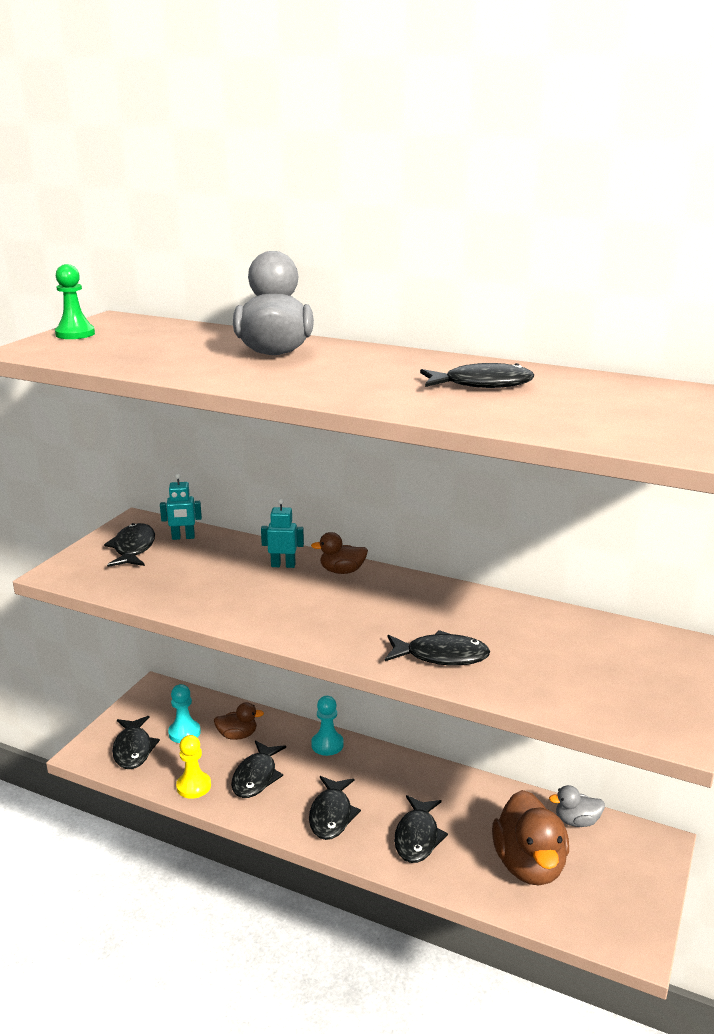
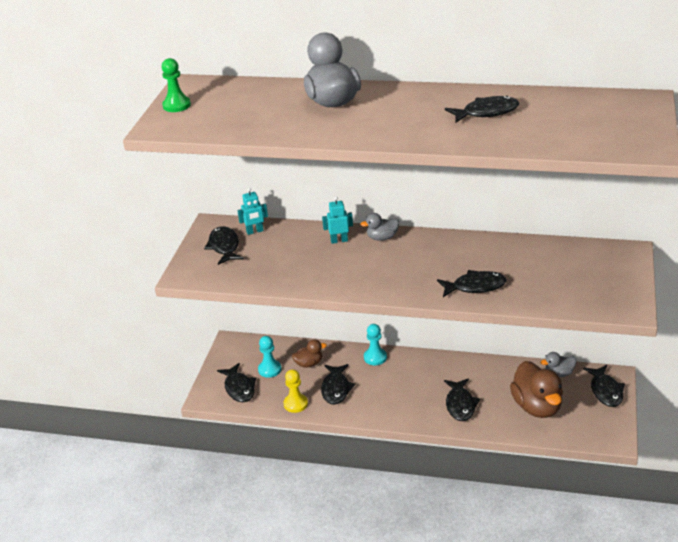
camera: 10 degrees left, 10 degrees up
(331, 815) = (398, 403): black fish -> black fish (605, 391)
(342, 571) = (382, 238): brown duck -> grey duck

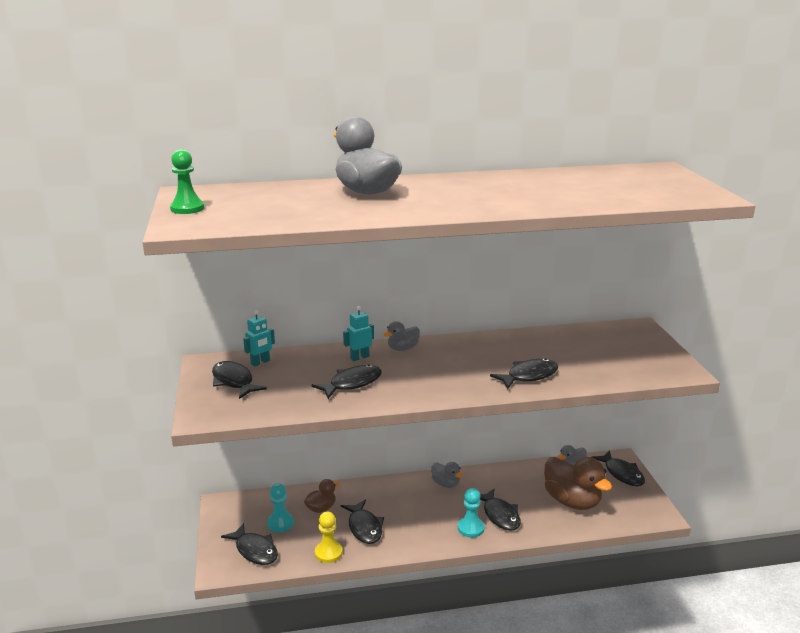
camera: 25 degrees left, 10 degrees down
(375, 357) = (388, 488): turquoise pawn -> turquoise pawn (470, 528)
(428, 365) = (445, 484): none -> grey duck
(486, 112) = (532, 186): black fish -> black fish (352, 383)

